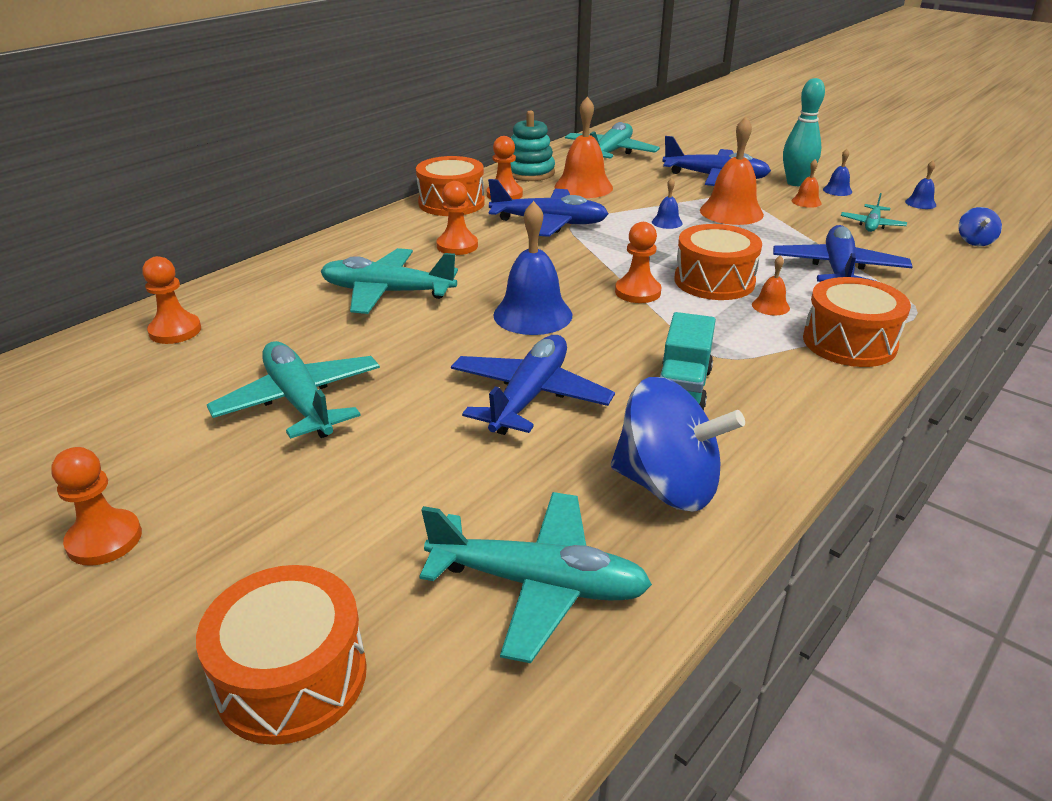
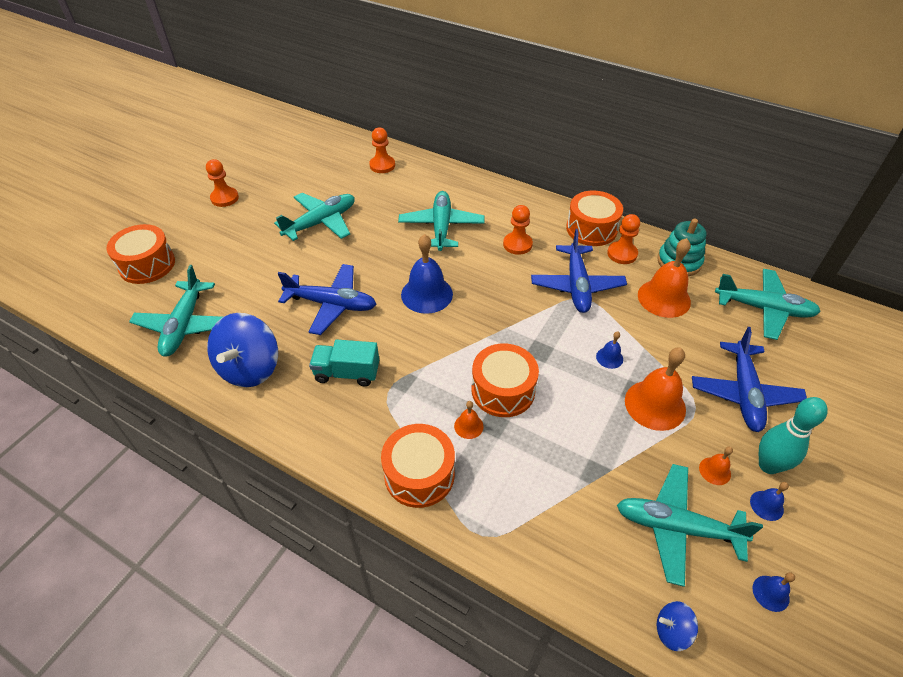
camera: 80 degrees right, 15 degrees up
(637, 292) = (472, 345): orange pawn -> none
(838, 271) = (550, 482): blue plane -> none
(872, 224) = (676, 527): turquoise plane -> turquoise plane, size x1.89

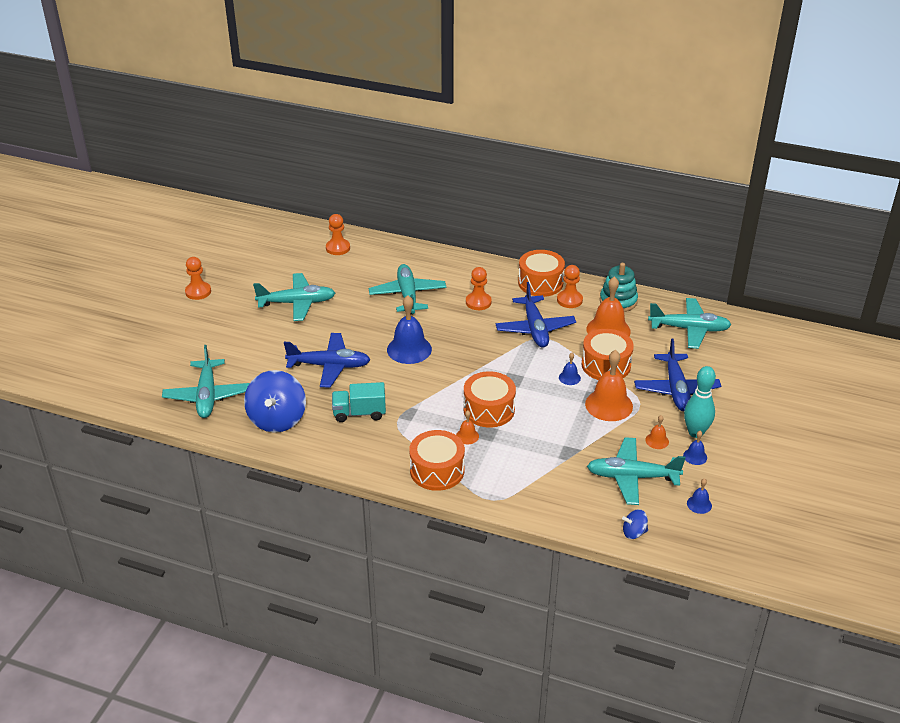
camera: 10 degrees left, 10 degrees down
(147, 265) = (151, 354): orange drum -> orange drum (606, 365)
(321, 222) = (297, 303): turquoise plane -> turquoise plane turned 45 degrees clockwise

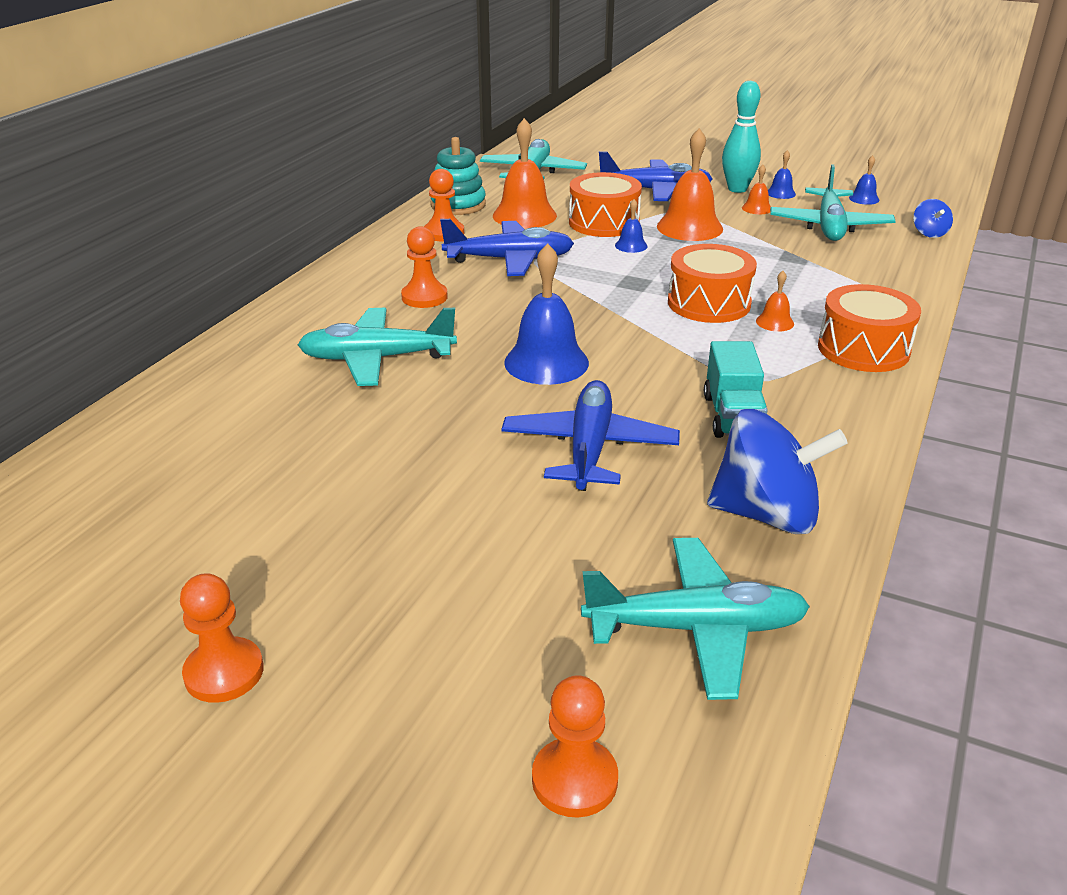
camera: 85 degrees left, 5 degrees down
(297, 303) = (351, 491): turquoise plane -> none
(338, 248) = (157, 435): orange pawn -> orange pawn (574, 780)
(540, 283) = (390, 249): orange drum -> none

